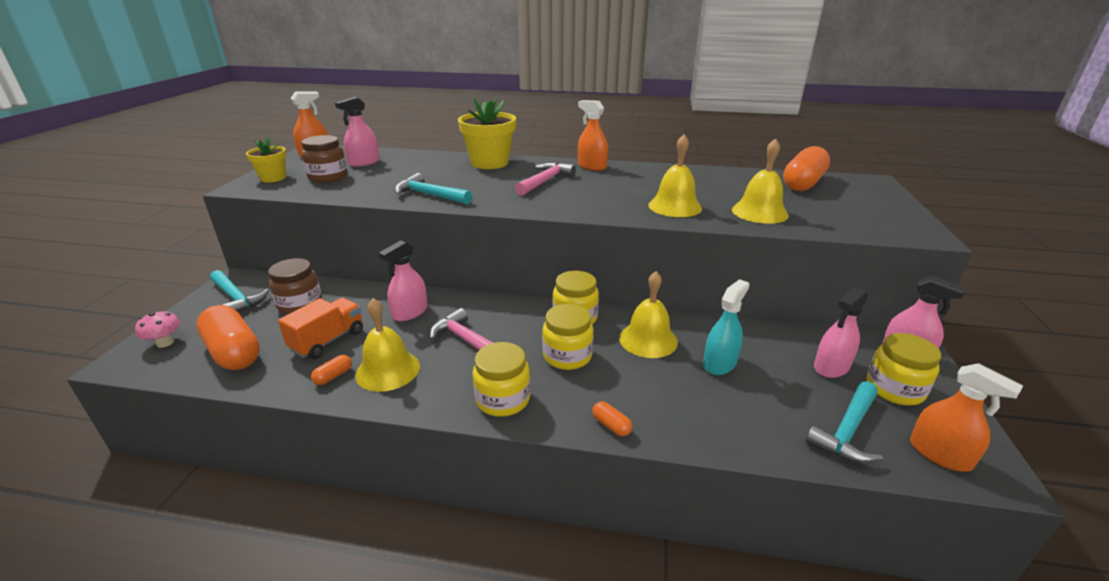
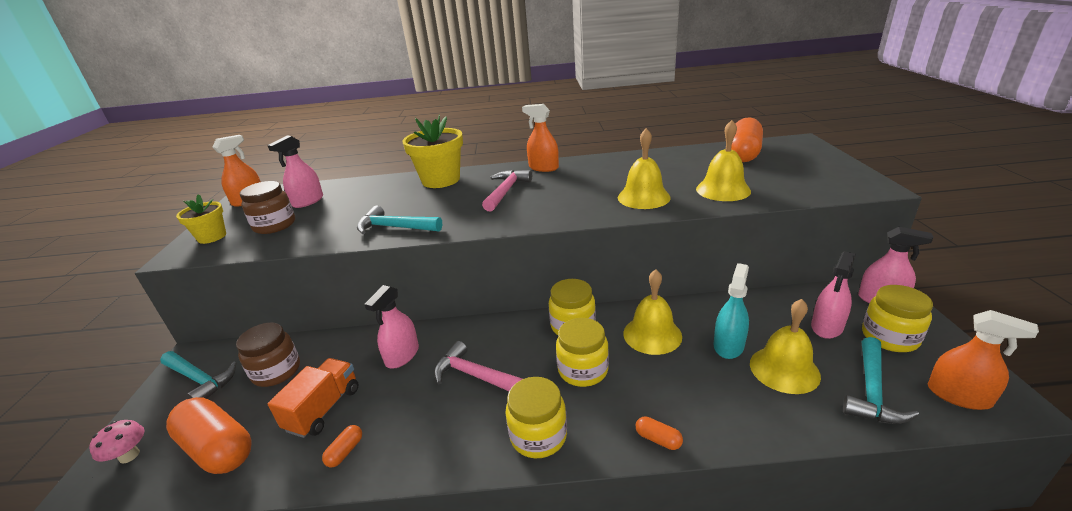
camera: 10 degrees left, 0 degrees up
(388, 370) = (403, 430): yellow bell -> yellow bell (784, 369)

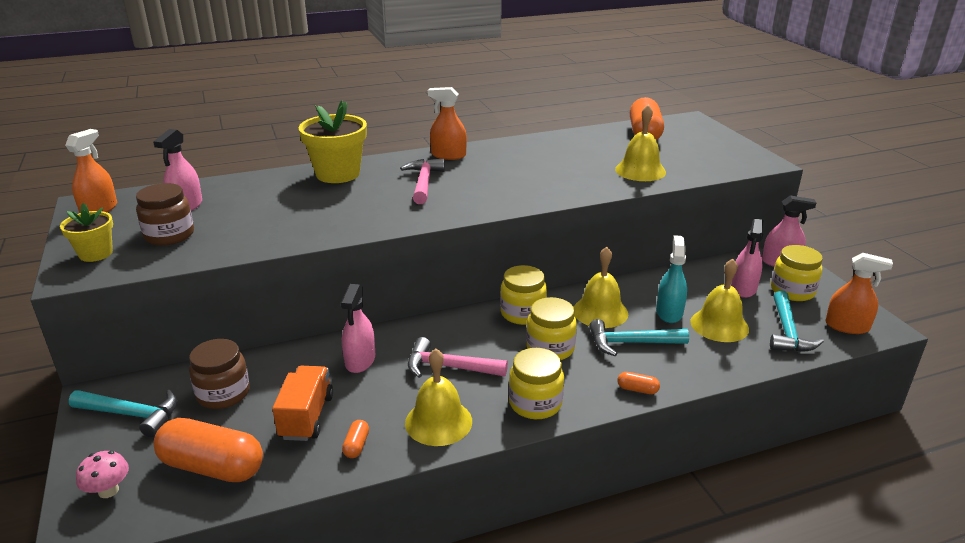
camera: 20 degrees left, 0 degrees up
(395, 227) = (325, 227): turquoise hammer -> turquoise hammer (631, 343)
(643, 197) = (570, 181): yellow bell -> yellow bell (438, 422)

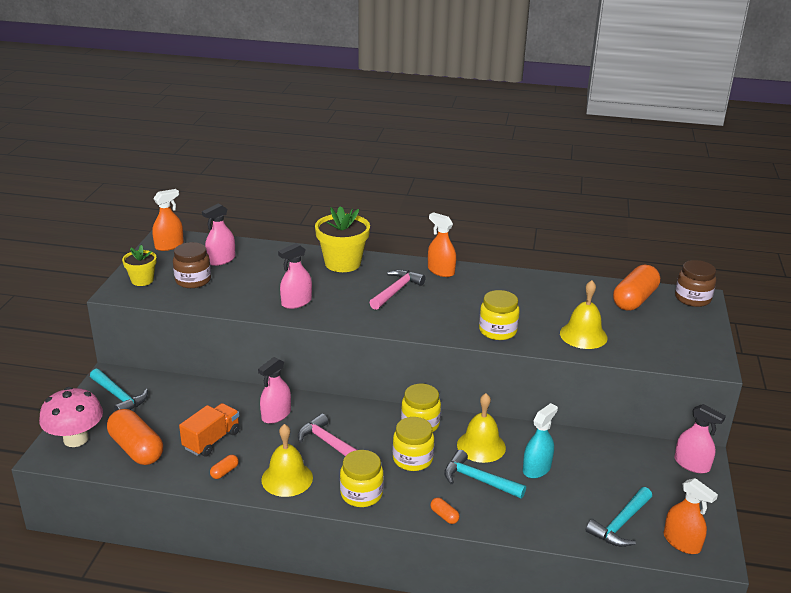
camera: 30 degrees right, 0 degrees up
(108, 490) = (76, 439): pink mushroom -> pink mushroom, size x1.92
(223, 394) = (177, 404): brown jar -> brown jar (692, 298)
(719, 325) = (567, 495): yellow bell -> none
(743, 288) = (627, 474): pink spray bottle -> pink spray bottle (296, 302)
(792, 291) = (670, 493): yellow jar -> yellow jar (497, 331)

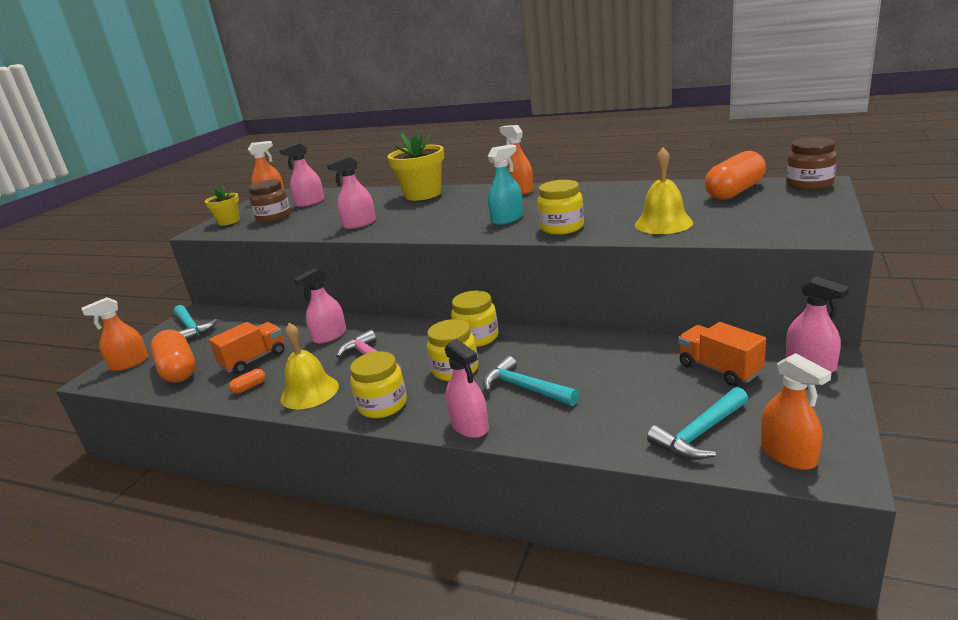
camera: 15 degrees right, 5 degrees down
(76, 439) = (129, 363): pink mushroom -> orange spray bottle
(396, 291) = (465, 208): pink hammer -> none
(444, 516) = (470, 426): orange capsule -> pink spray bottle
(481, 446) = (539, 355): yellow bell -> none
(536, 468) = (600, 375): turquoise spray bottle -> turquoise spray bottle (507, 219)
(627, 466) = (719, 369): none -> orange truck

